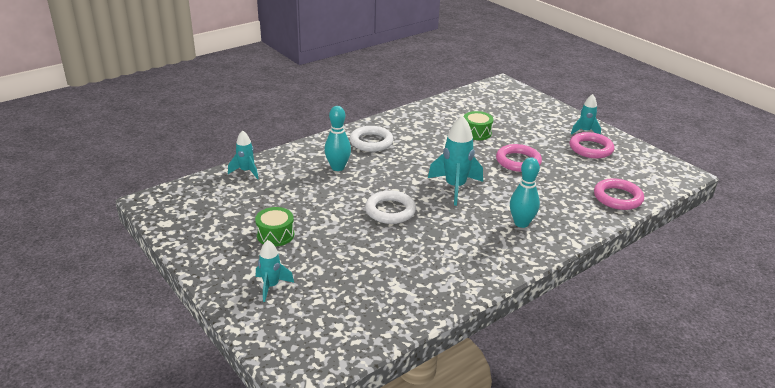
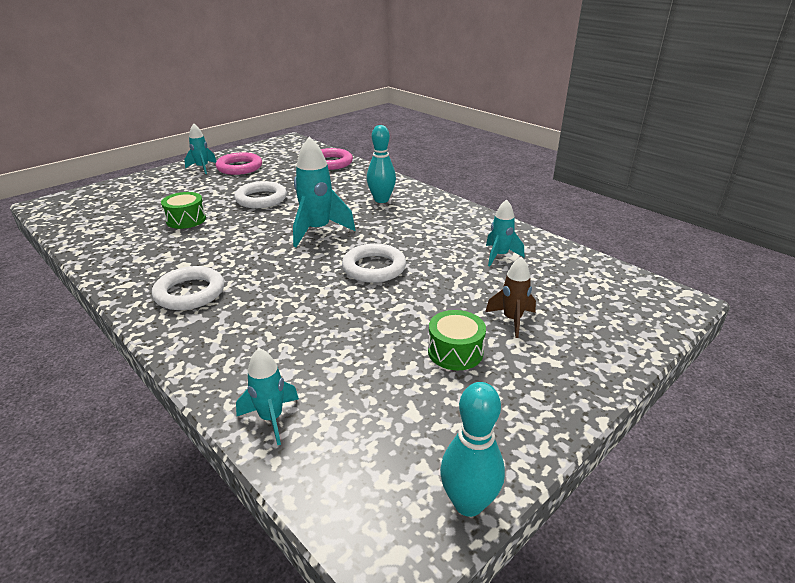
camera: 95 degrees left, 0 degrees up
(271, 286) = (563, 338): turquoise rocket -> turquoise rocket (499, 256)
(301, 266) = (512, 320): none -> brown rocket
(337, 167) = (265, 316): turquoise bowling pin -> turquoise bowling pin (468, 503)
(518, 161) = (261, 199): pink ring -> white ring

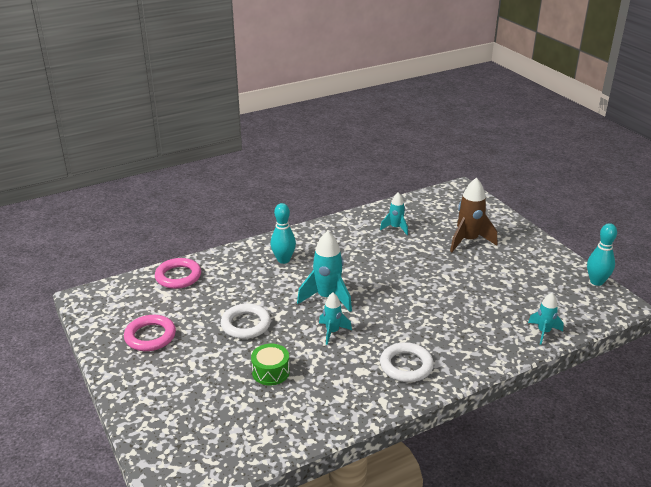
camera: 75 degrees left, 0 degrees up
(202, 168) = (133, 364): turquoise rocket -> turquoise rocket (332, 332)
(374, 267) = (395, 279): white ring -> none
(455, 351) = (494, 265): green drum -> none
(512, 320) = (468, 240): brown rocket -> brown rocket, size x1.69

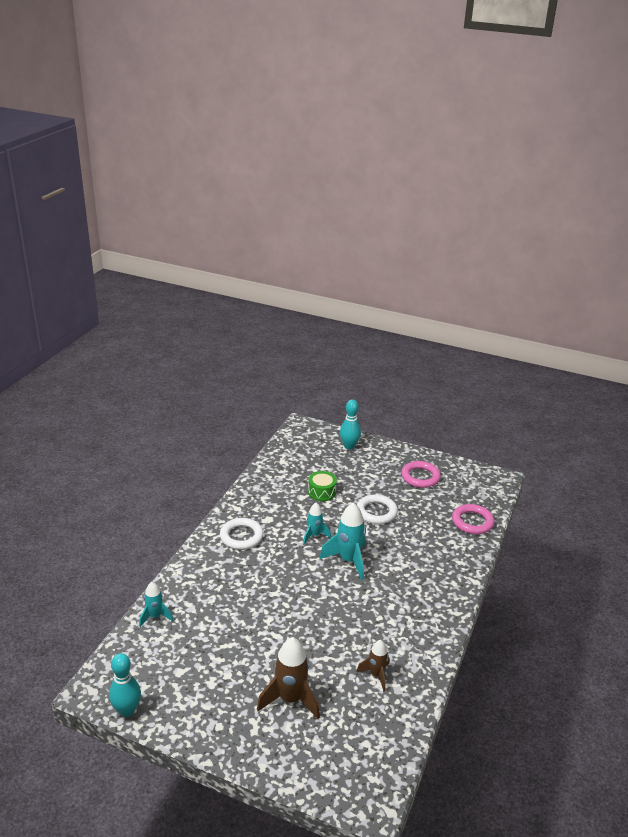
camera: 140 degrees right, 0 degrees up
(283, 260) = (424, 577): turquoise bowling pin -> turquoise bowling pin (349, 446)
(395, 228) = (376, 675): turquoise rocket -> brown rocket

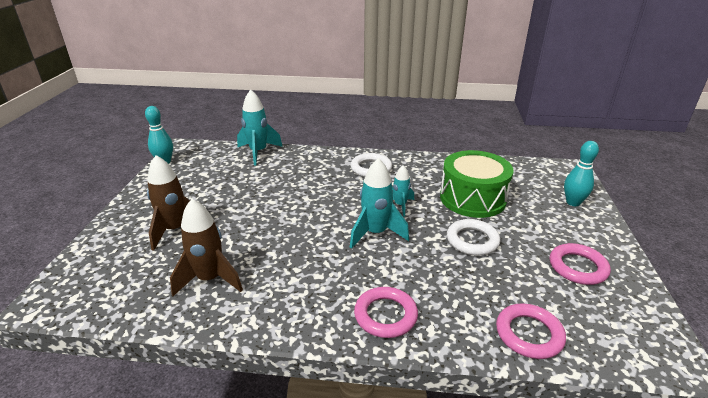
camera: 75 degrees right, 0 degrees up
(155, 616) = (258, 152): turquoise rocket -> turquoise rocket, size x1.69
(322, 492) = (472, 198): green drum -> green drum, size x2.04
(376, 675) = (210, 279): brown rocket -> brown rocket, size x1.69
(442, 579) = (385, 315): none -> pink ring

